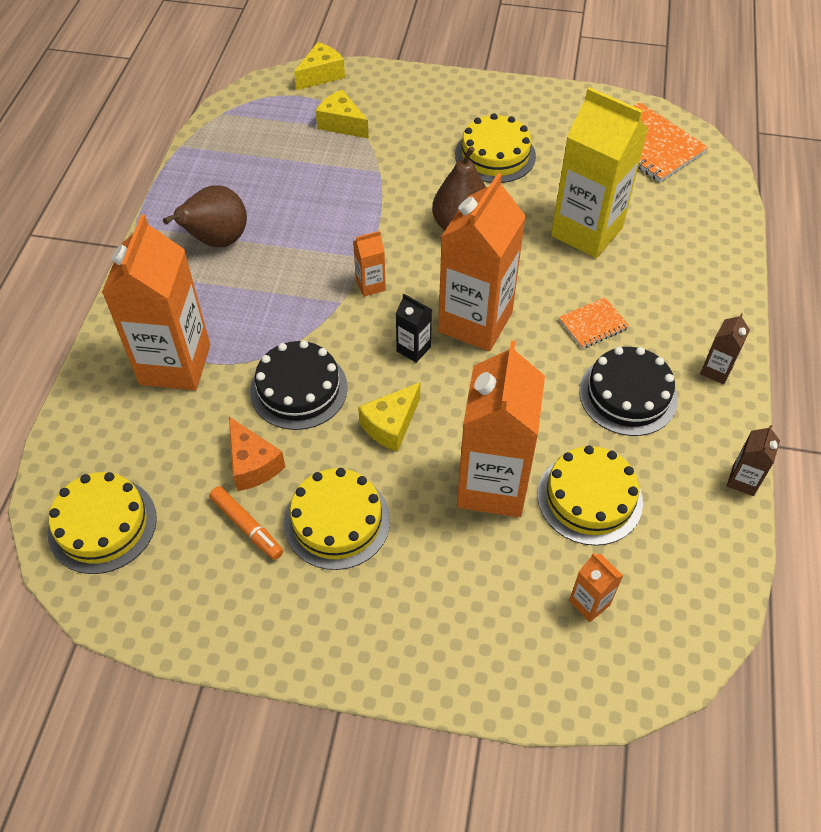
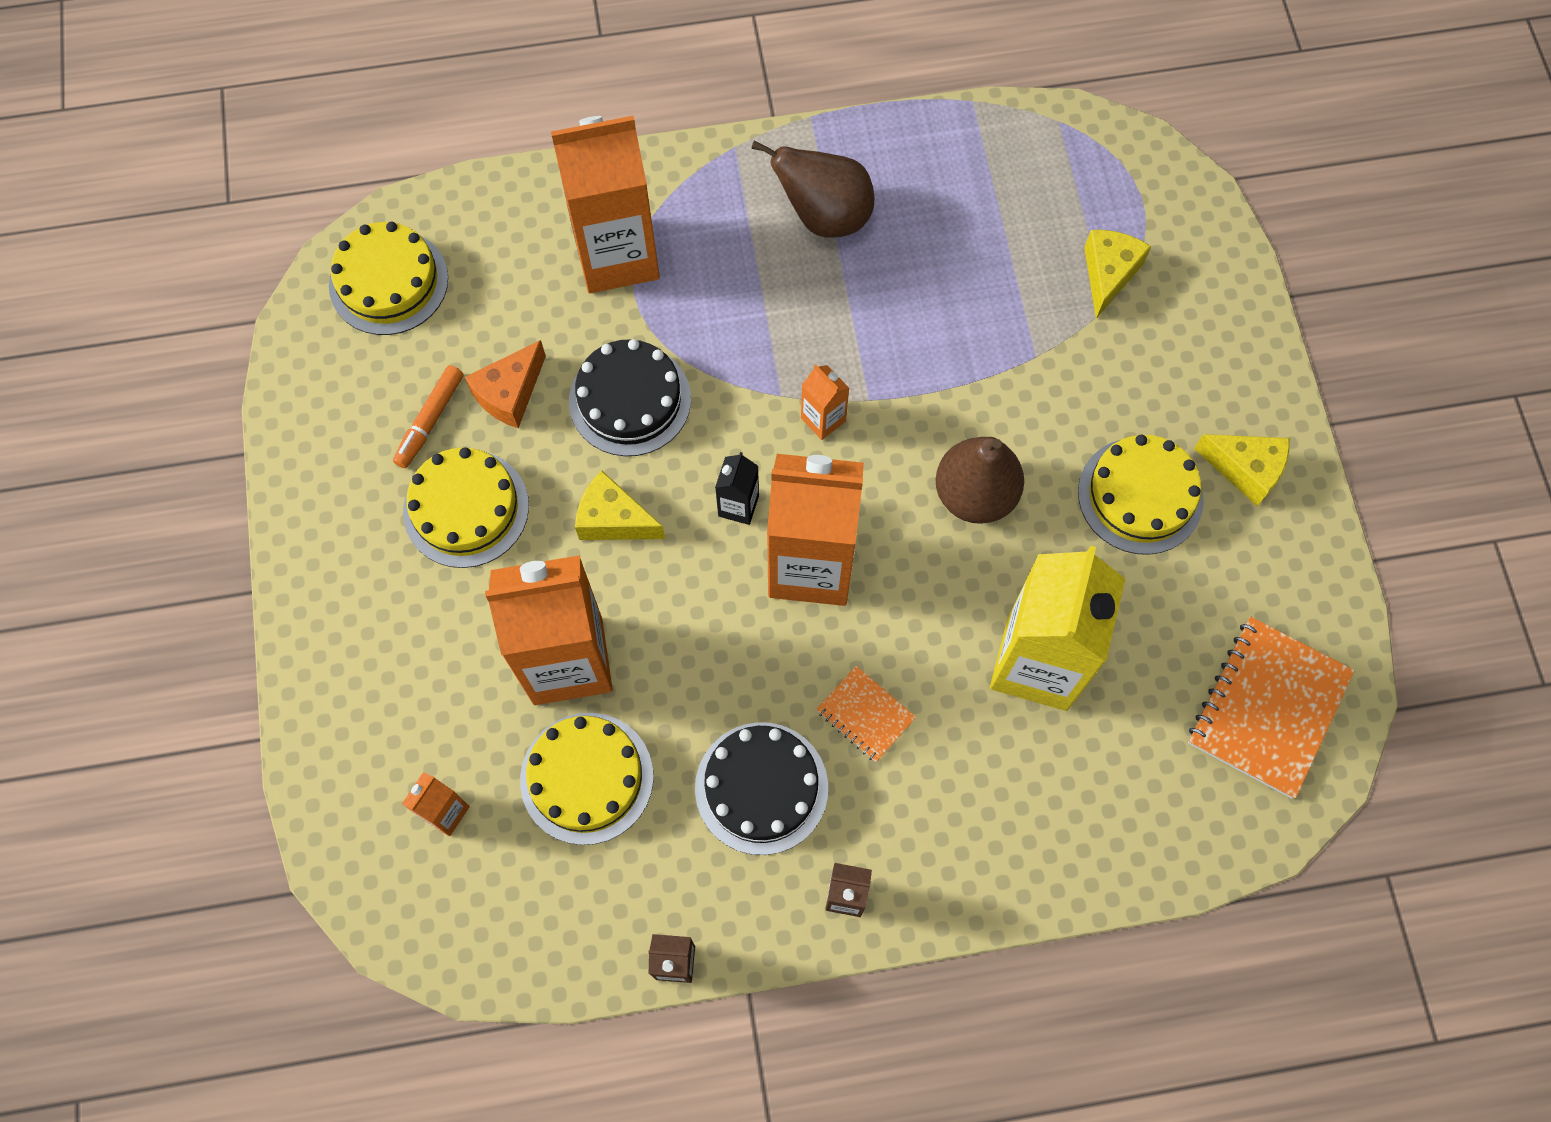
camera: 70 degrees right, 15 degrees up
(321, 75) = (1200, 209): yellow cheese -> yellow cheese (1245, 470)

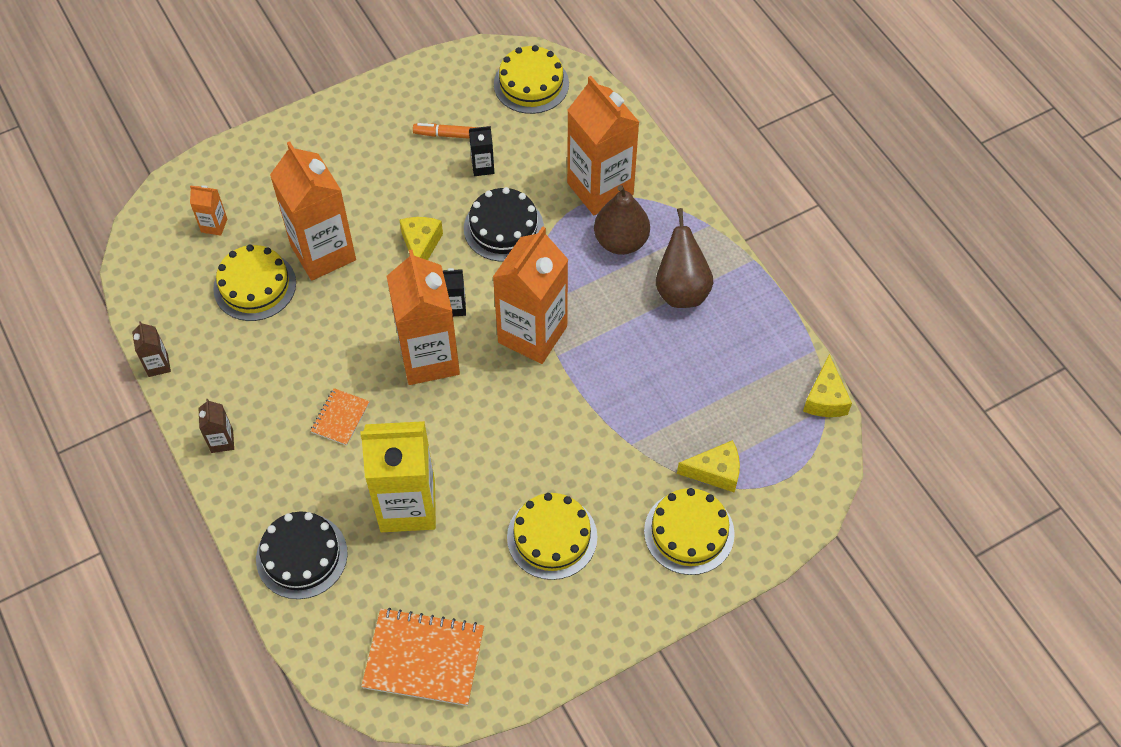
camera: 70 degrees right, 10 degrees down
(466, 508) = (400, 171): yellow cake -> yellow cake (689, 532)
(510, 393) = (482, 167): orange cheese -> black carton
(761, 788) = (276, 376): black cake -> black cake (301, 556)
(823, 419) = (532, 334): orange carton -> orange carton, size x2.33
(974, 495) = (513, 436): brown pear -> brown pear (621, 241)
(1245, 470) = (598, 600): yellow cheese -> yellow cheese (825, 398)

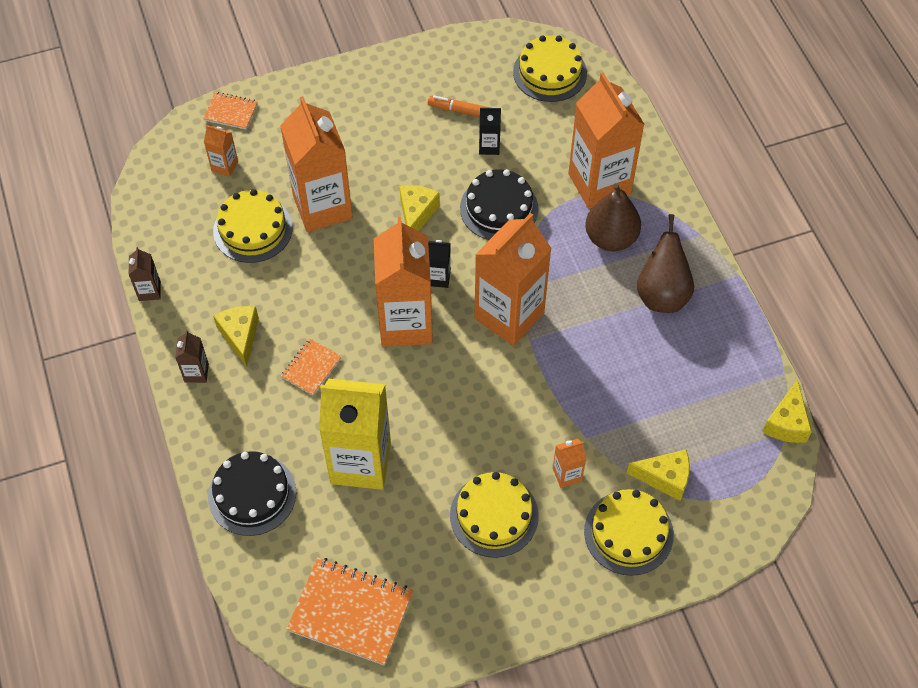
camera: 10 degrees right, 0 degrees up
(210, 169) = (231, 112): none -> orange notebook
(261, 396) = (240, 336): none -> yellow cheese
(618, 484) = (567, 474): none -> orange carton

